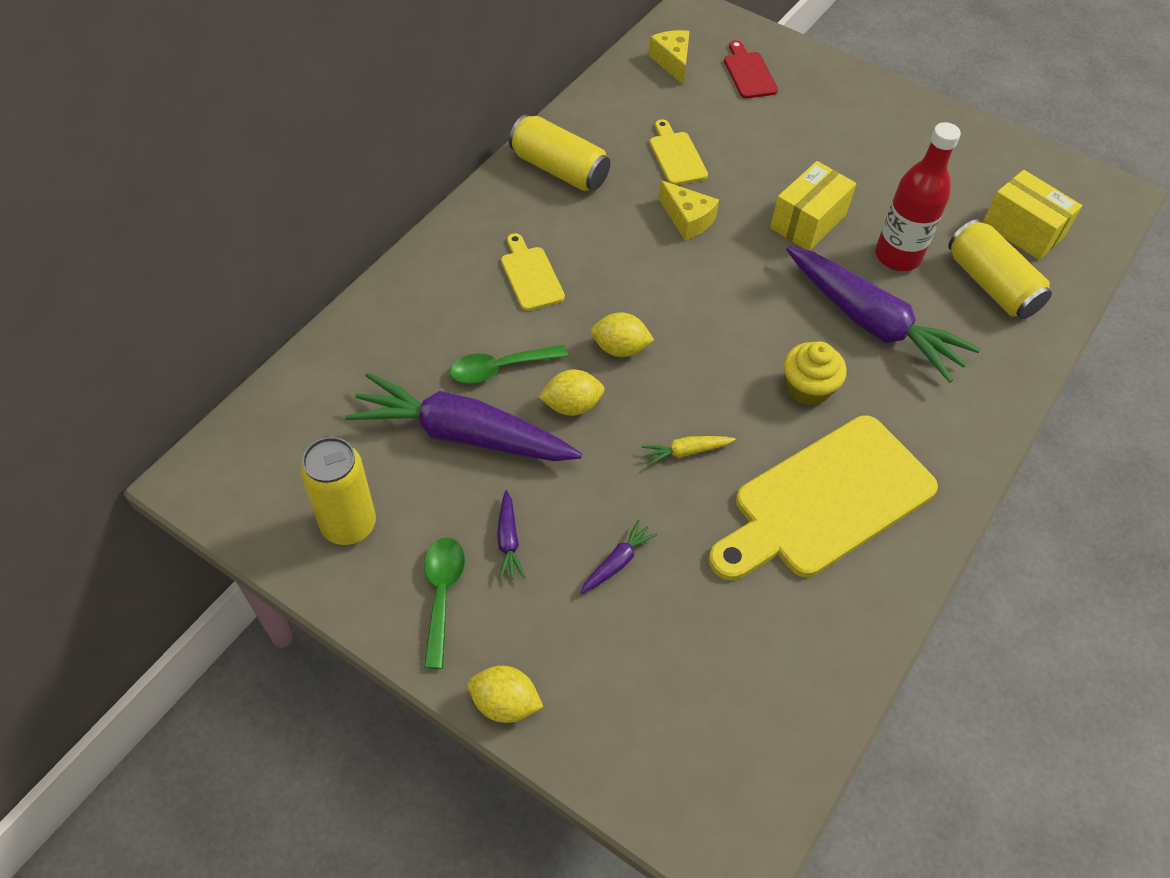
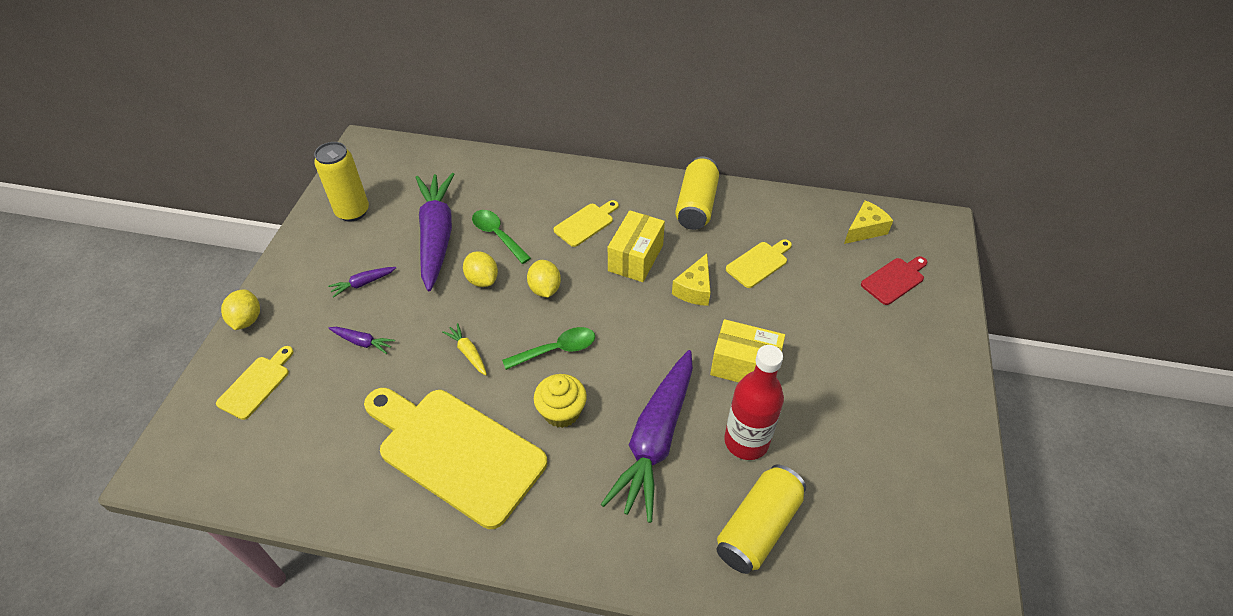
camera: 70 degrees right, 5 degrees down
(442, 594) = (316, 267): green spoon -> green spoon (556, 349)
(636, 705) = (256, 384): none -> yellow cutting board
(1023, 230) = (852, 543): yellow box -> yellow box (636, 258)

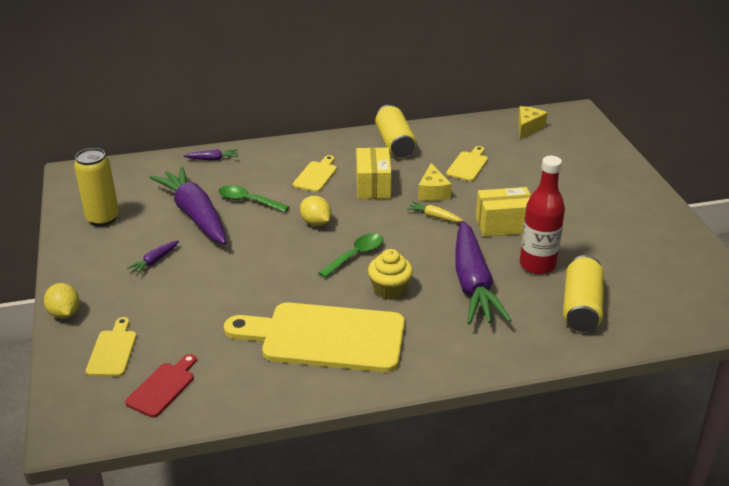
camera: 25 degrees left, 15 degrees down
(363, 342) = (187, 297): purple carrot -> purple carrot (212, 159)
(468, 352) = (285, 277): yellow carrot -> yellow carrot (434, 216)
(482, 280) = (258, 231): yellow lemon -> none
(894, 280) = (569, 150): red cutting board -> red cutting board (163, 387)

